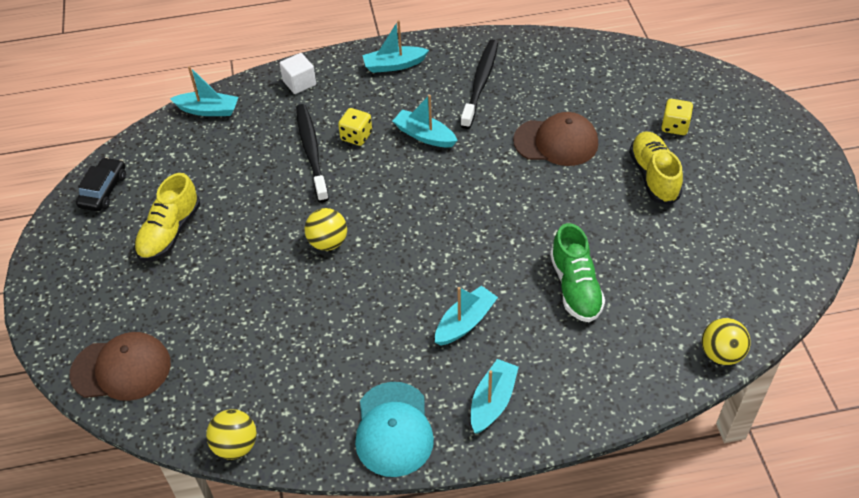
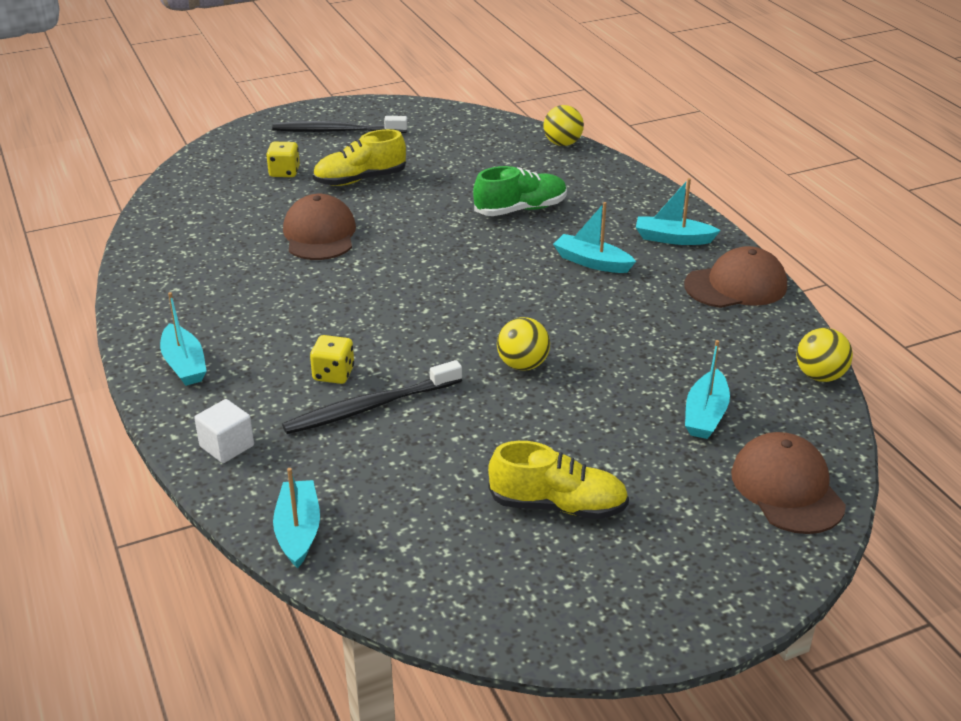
camera: 105 degrees left, 15 degrees down
(103, 190) = (502, 605): black car -> none
(393, 429) = (736, 285): turquoise cap -> brown cap
(424, 135) = (323, 321): turquoise boat -> turquoise boat (705, 415)
(480, 83) = (219, 292): black toothbrush -> black toothbrush (336, 131)

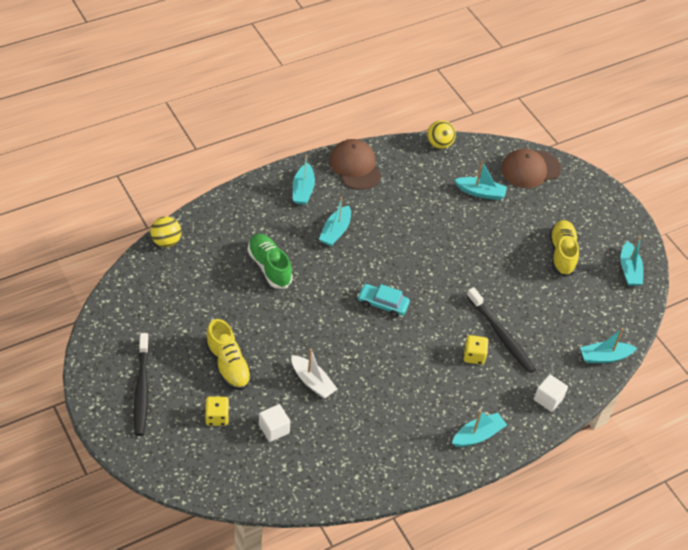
camera: 100 degrees left, 15 degrees up
(254, 206) = (274, 429): none -> white cube
(319, 234) = (312, 382): brown cap -> white boat
(448, 295) = (382, 304): none -> turquoise car
(516, 605) = (629, 270): none -> turquoise boat
(522, 365) = (450, 267): yellow ball -> none

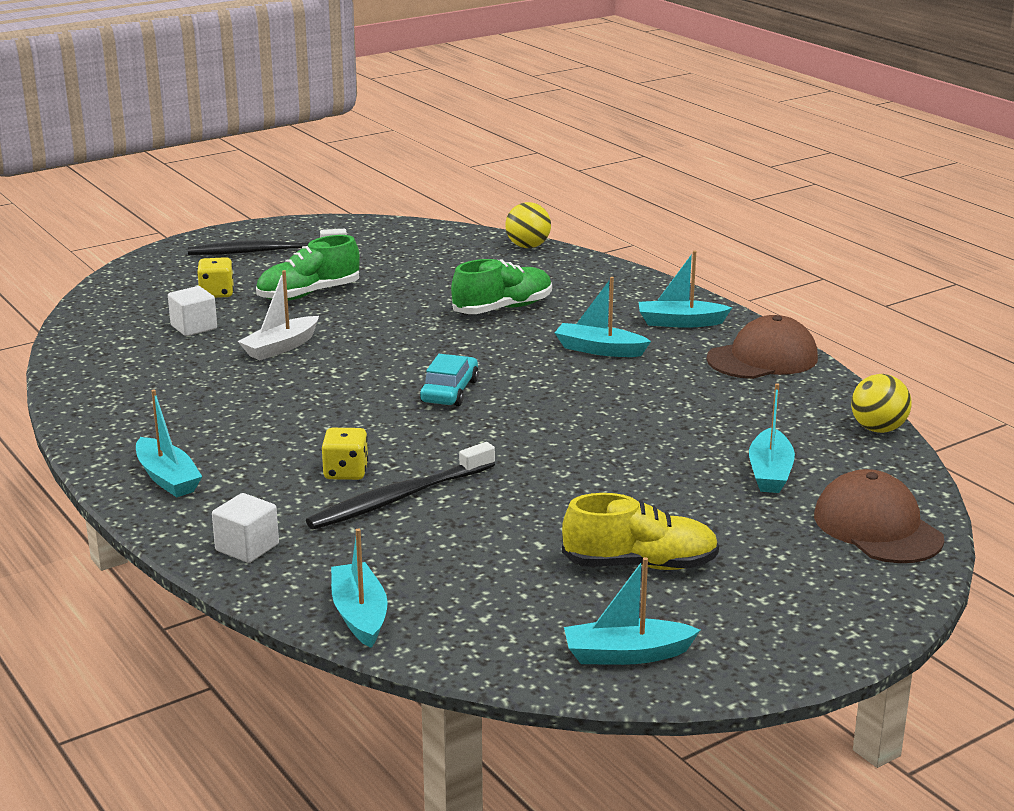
camera: 90 degrees right, 25 degrees down
(228, 365) = (309, 294): yellow shoe -> green shoe

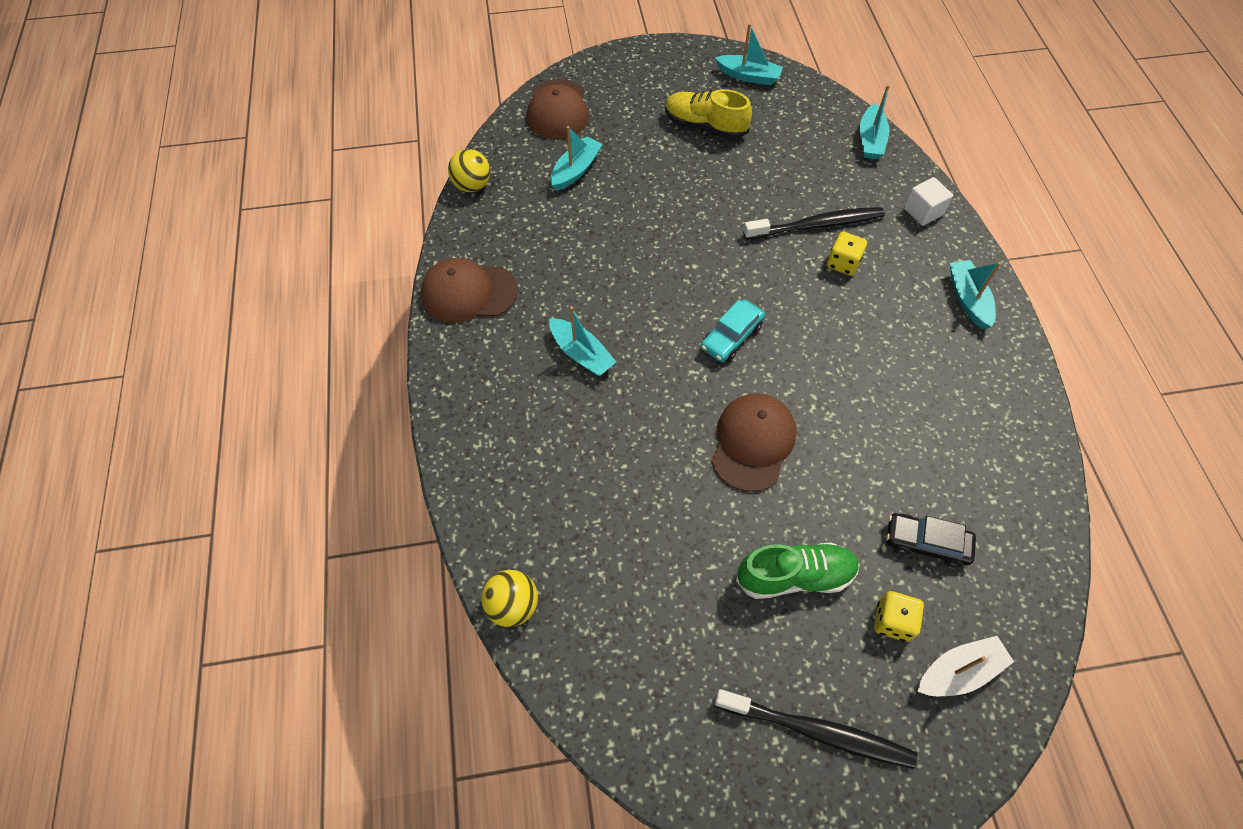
camera: 155 degrees left, 35 degrees up
(194, 327) = (926, 543): white cube -> black car
(281, 347) = (849, 465): white boat -> white boat (958, 671)
(384, 340) = (753, 443): none -> brown cap
(502, 308) = (619, 461): green shoe -> none
(680, 322) = (485, 372): turquoise boat -> none

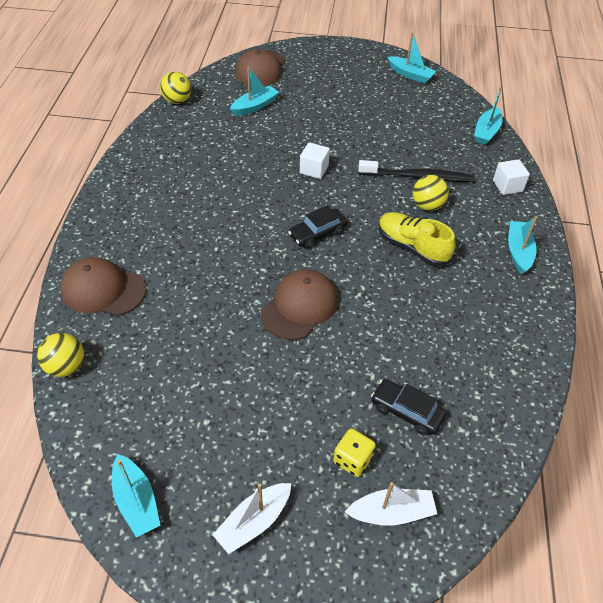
camera: 15 degrees right, 10 degrees down
(469, 293) = (140, 163): brown cap -> brown cap (103, 290)
(581, 354) = (200, 219): turquoise boat -> turquoise boat (136, 501)
(689, 246) = (314, 169): none -> white cube
(705, 126) = (362, 98): yellow shoe -> yellow shoe (412, 247)
(731, 336) = (317, 233): turquoise car -> black car
(795, 576) = (288, 405): green shoe -> none
(818, 731) = (254, 522): black toothbrush -> white boat
(843, 263) = (427, 205): yellow dice -> yellow ball

